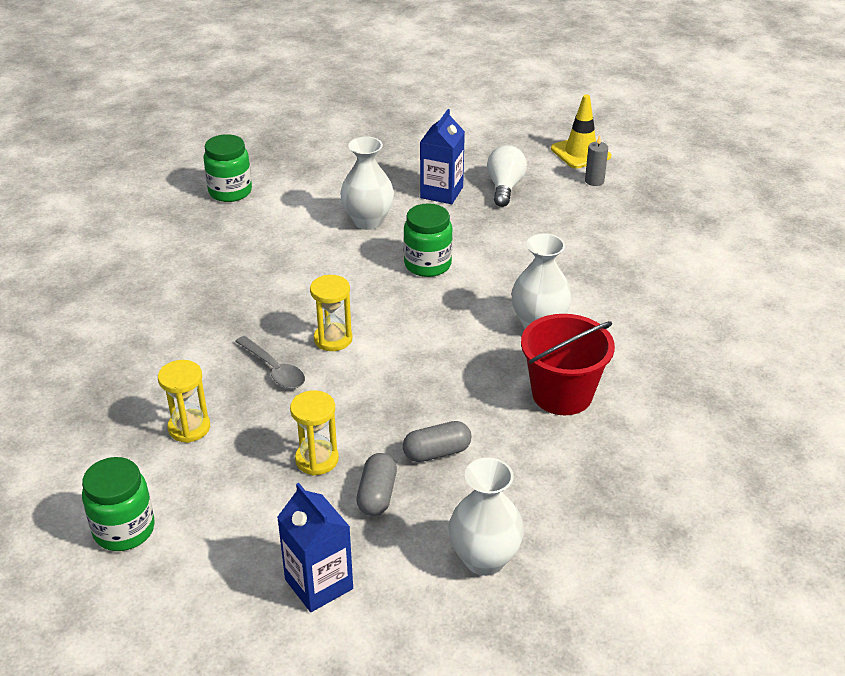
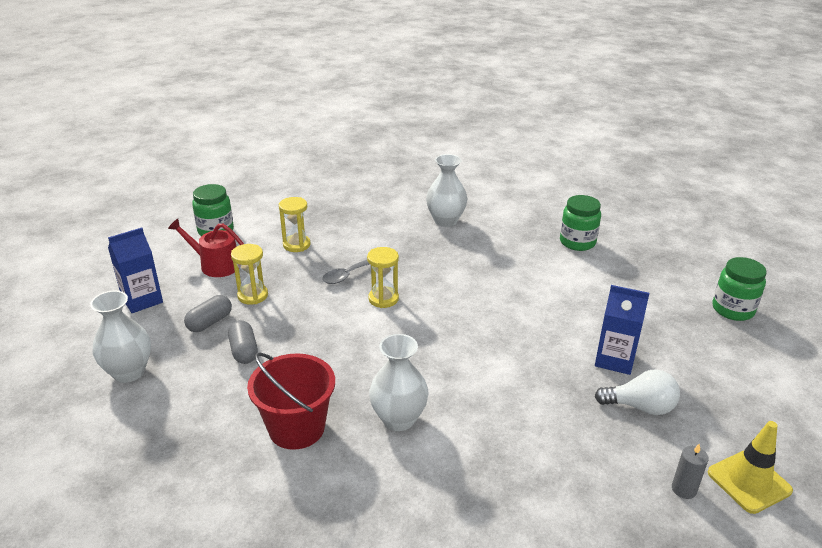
camera: 90 degrees right, 5 degrees down
(230, 512) = (216, 265): none -> red watering can
(368, 221) = (551, 313): white vase -> white vase (445, 221)
(377, 495) = (210, 322): grey capsule -> grey capsule turned 60 degrees counterclockwise
(427, 264) = (488, 349): green jar -> green jar (733, 309)

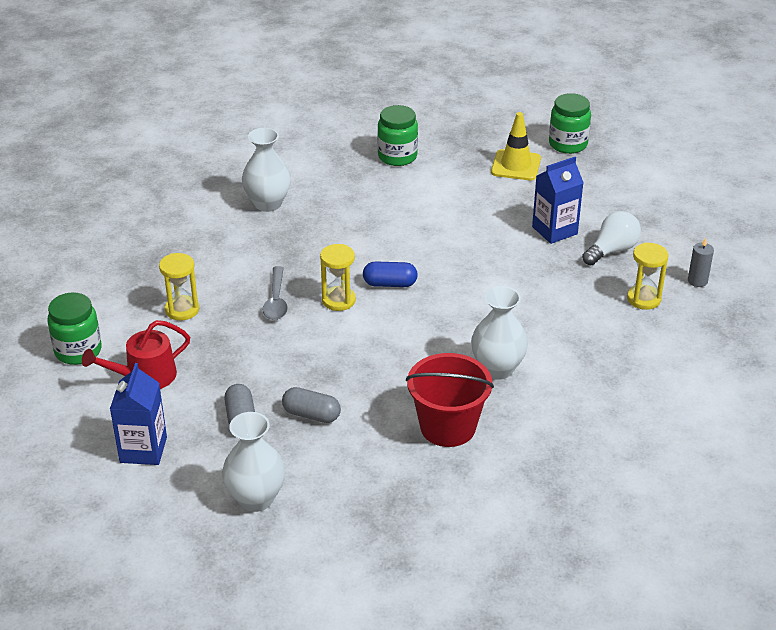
camera: 50 degrees left, 5 degrees up
(252, 295) = (232, 374): yellow hourglass -> yellow hourglass (643, 299)
(431, 311) = (390, 284): none -> blue capsule
(749, 481) = (718, 251): yellow traffic cone -> yellow traffic cone (516, 165)

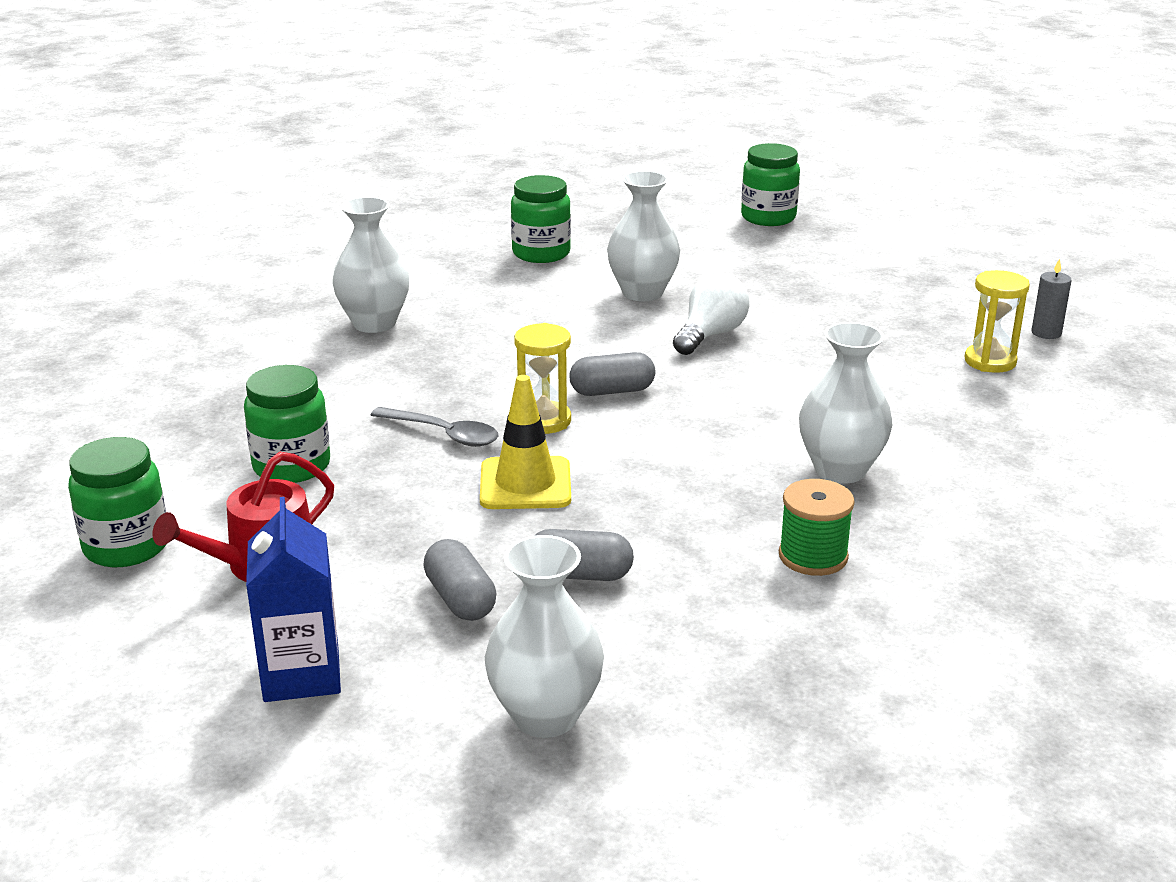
camera: 15 degrees left, 10 degrees down
(182, 310) = (291, 466): yellow hourglass -> green jar
(276, 300) = (443, 434): grey spoon -> grey spoon turned 45 degrees counterclockwise
(390, 284) = (612, 391): blue capsule -> grey capsule
(447, 203) = (642, 293): none -> white vase
(447, 427) = (813, 556): red bucket -> green spool
(516, 165) = (713, 245): yellow traffic cone -> yellow traffic cone (525, 484)
(554, 230) = (812, 304): blue carton -> none
(612, 250) = (906, 315): white light bulb -> white light bulb (710, 335)

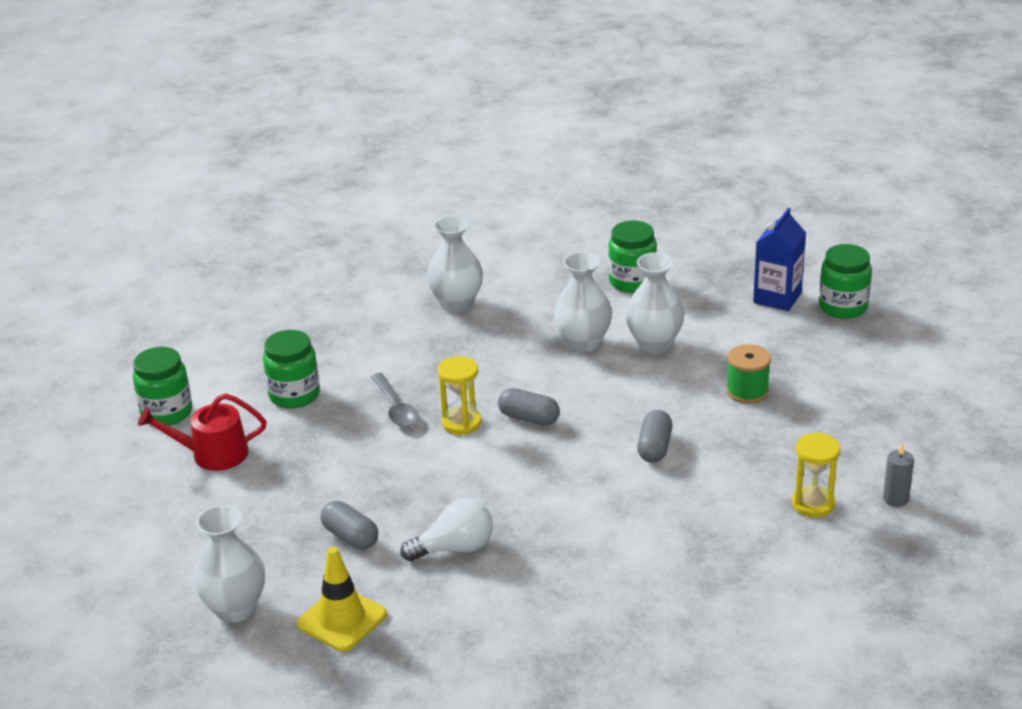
camera: 40 degrees right, 5 degrees up
(301, 674) = (161, 528): blue carton -> blue carton (777, 298)
(460, 599) = (276, 522): grey capsule -> grey capsule (654, 447)
(525, 484) = (396, 464): yellow traffic cone -> yellow traffic cone (342, 619)
(710, 335) = (650, 399): white light bulb -> white light bulb (455, 548)
(813, 556) = (486, 589): green spool -> green spool (747, 391)
(840, 470) = (585, 540): white vase -> white vase (583, 343)

